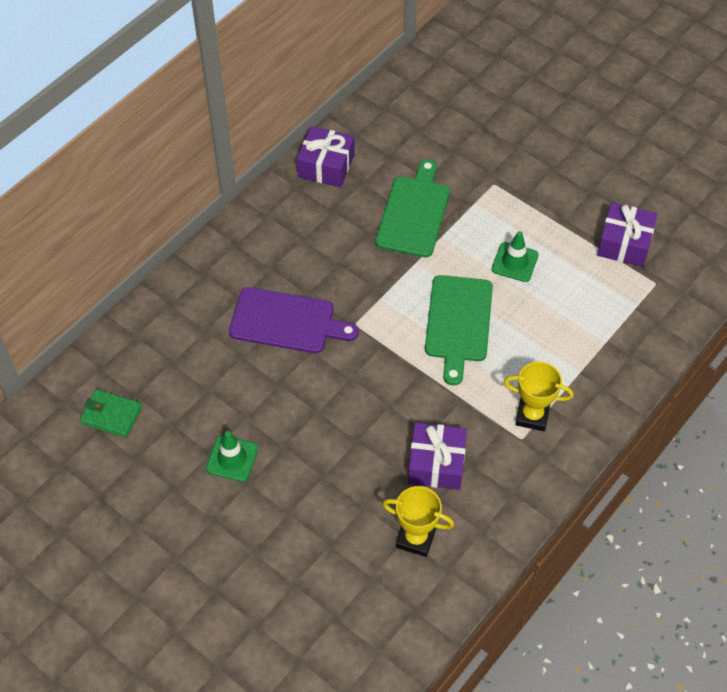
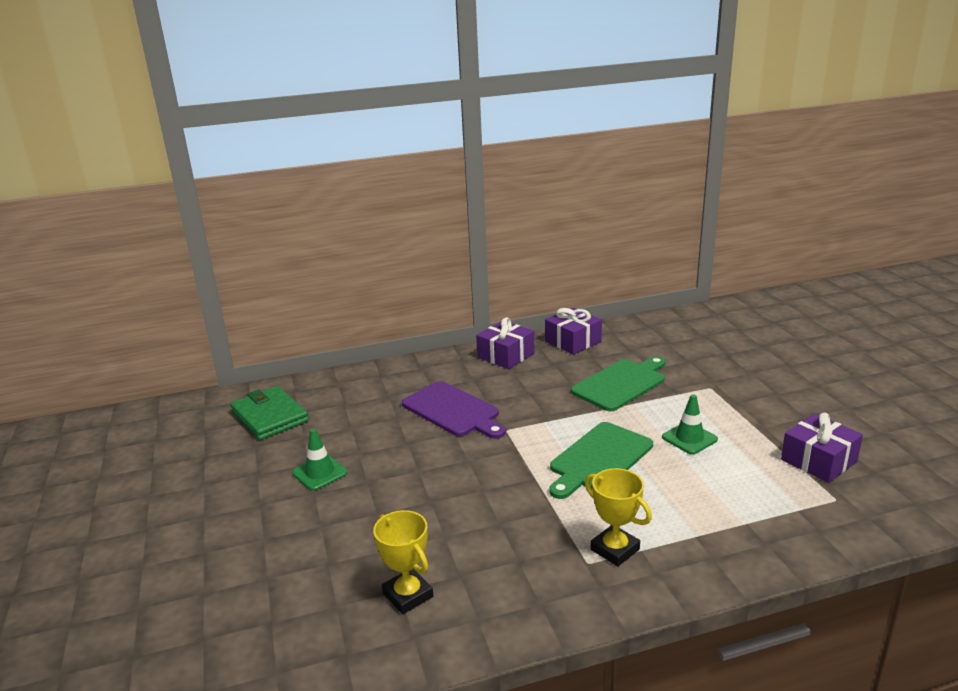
camera: 35 degrees right, 30 degrees down
(111, 415) = (270, 417): green wallet -> green wallet, size x1.53
(436, 463) = (484, 546): purple gift -> purple gift (506, 355)

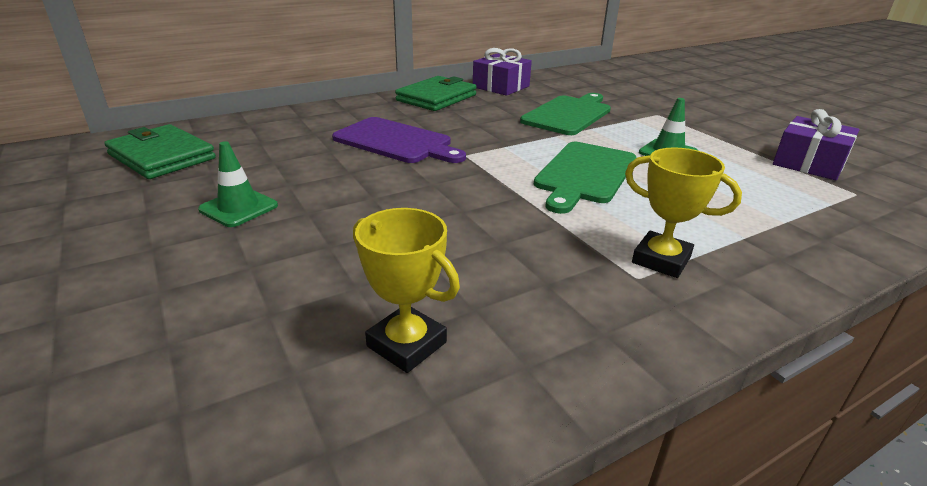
camera: 15 degrees left, 5 degrees up
(506, 355) = (436, 98): purple gift -> green wallet

